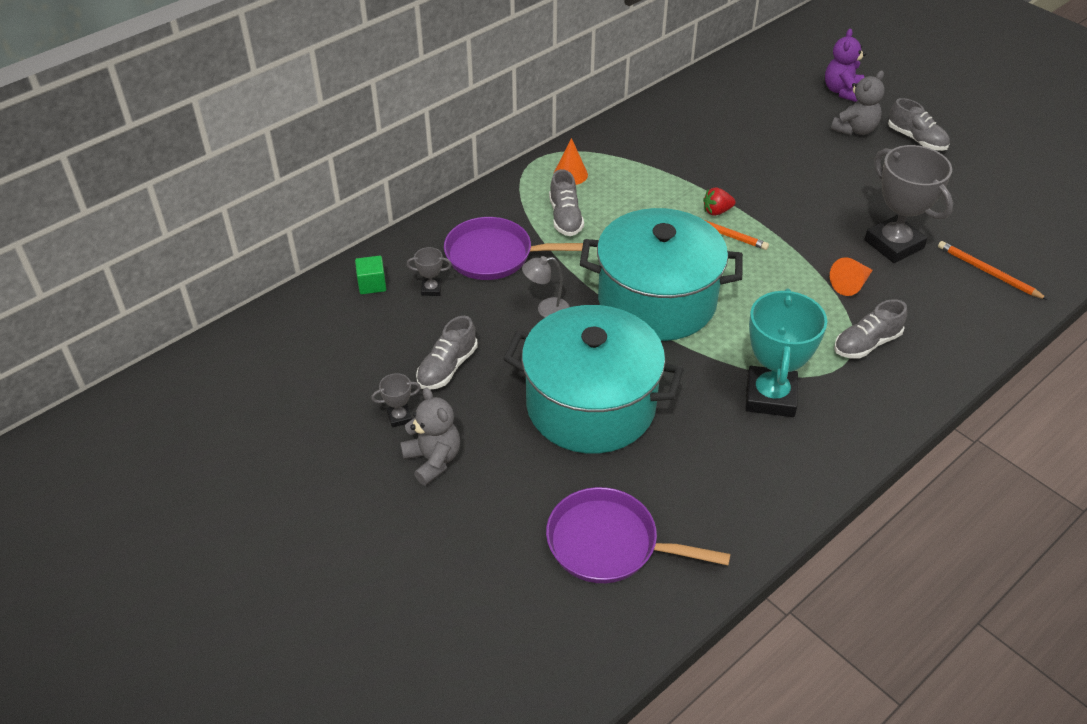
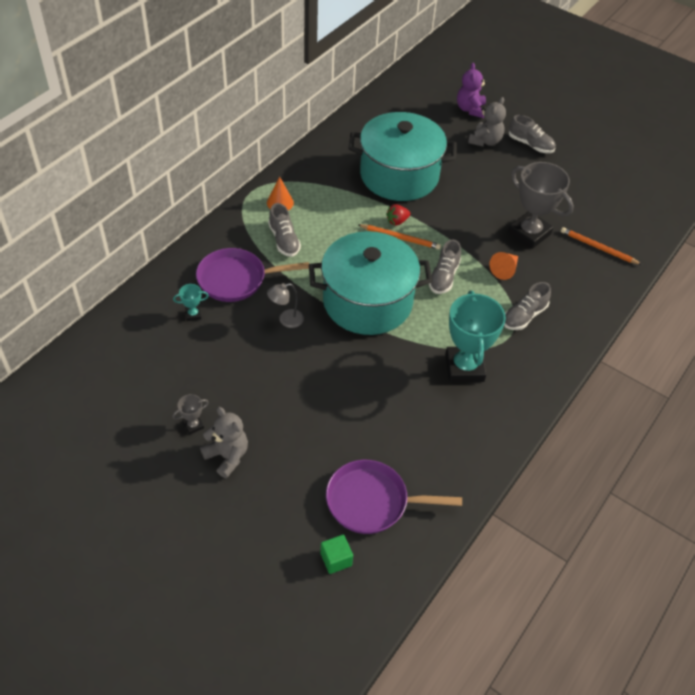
camera: 15 degrees left, 5 degrees up
(372, 284) = (145, 316): green cube -> green cube (336, 559)
(431, 289) = (193, 314): grey trophy -> turquoise trophy
(447, 367) = (221, 379): grey shoe -> grey shoe (443, 277)
(590, 405) = (336, 394): turquoise pot -> turquoise pot (399, 175)

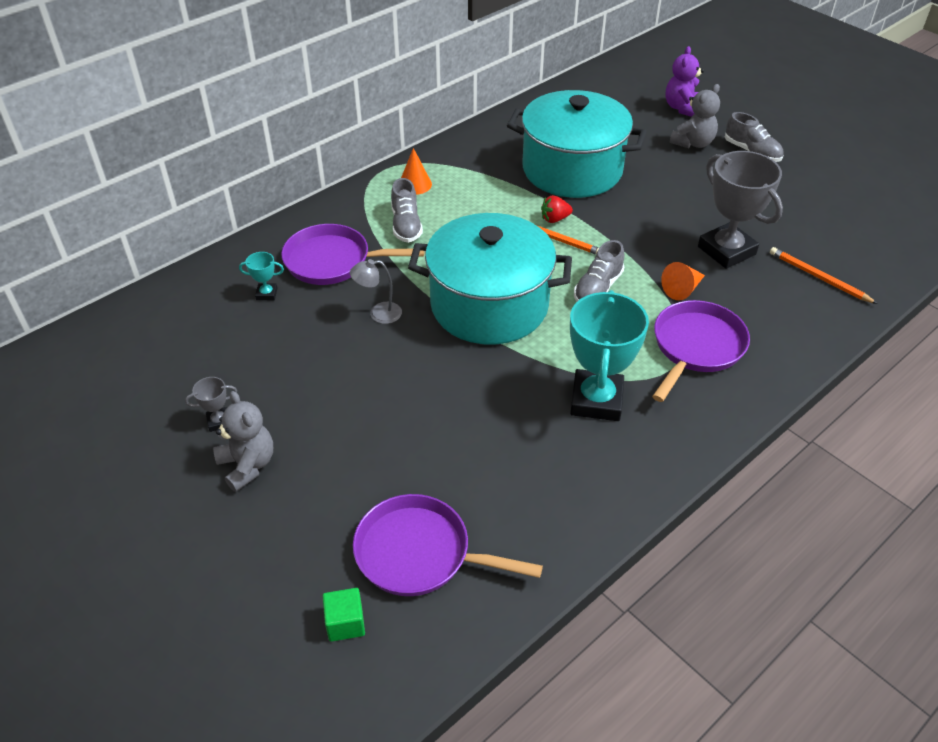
camera: 15 degrees right, 5 degrees down
(524, 316) = (695, 347): grey shoe -> purple pan

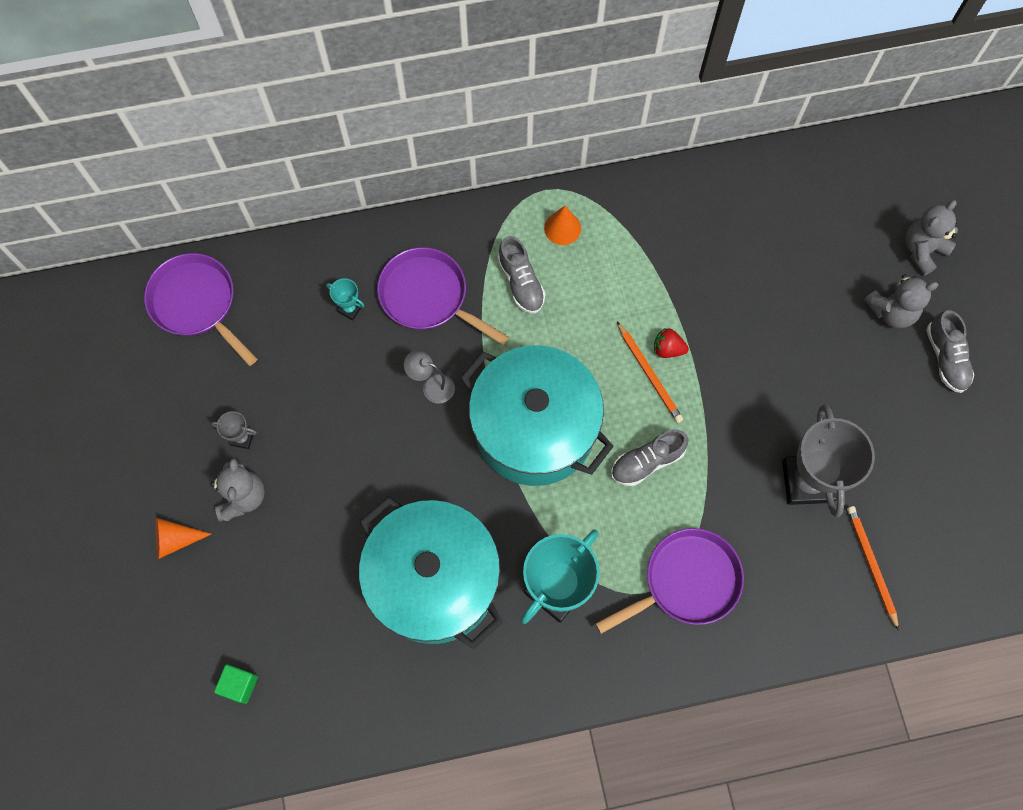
camera: 30 degrees right, 25 degrees up
(406, 225) = (521, 283): grey shoe -> grey shoe turned 45 degrees counterclockwise
(420, 553) = (324, 657): purple pan -> purple pan (197, 304)
(572, 169) = (733, 286): turquoise pot -> turquoise pot (434, 580)
(682, 108) = (922, 250): purple teddy bear -> grey teddy bear
(682, 289) = (726, 506): orange cone -> orange cone (175, 539)

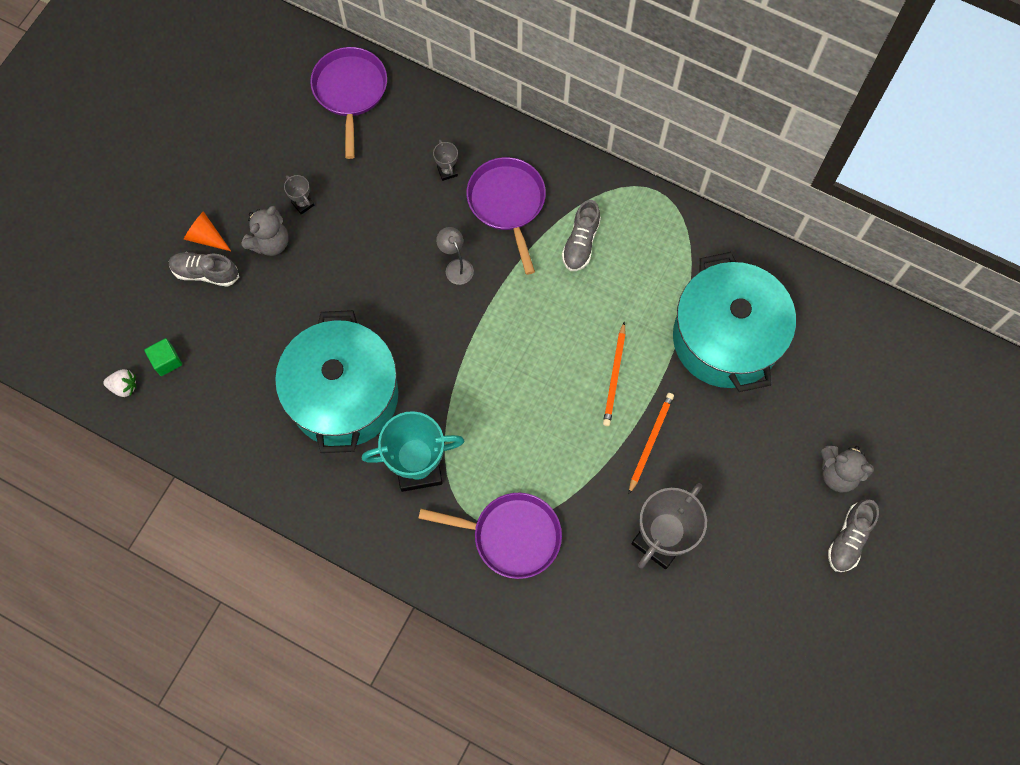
camera: 40 degrees right, 0 degrees up
(219, 742) = (124, 386): none -> white strawberry
(350, 309) = (447, 171): turquoise trophy -> grey trophy
(534, 429) = (500, 350): turquoise pot -> turquoise pot (725, 338)
(562, 228) = (645, 227): orange cone -> none
(647, 462) = (557, 434): grey shoe -> grey shoe (205, 273)
(667, 349) = (644, 369): red strawberry -> none
(871, 565) = (653, 634): orange pencil -> orange pencil (650, 441)
(922, 250) = (906, 448): grey teddy bear -> none

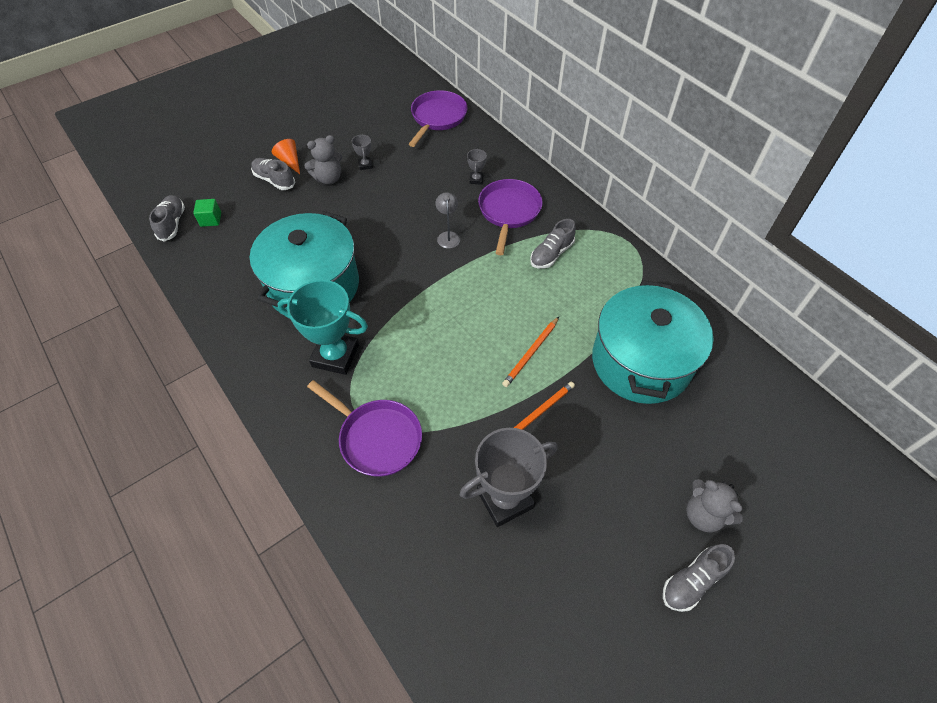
camera: 25 degrees right, 15 degrees down
(124, 386) = (172, 224): white strawberry -> grey shoe

